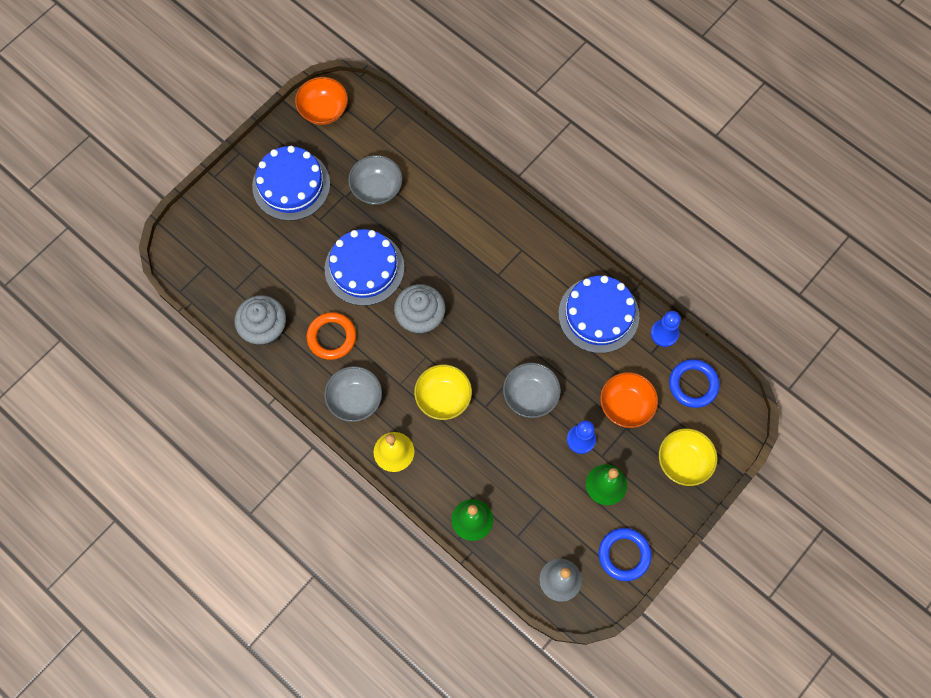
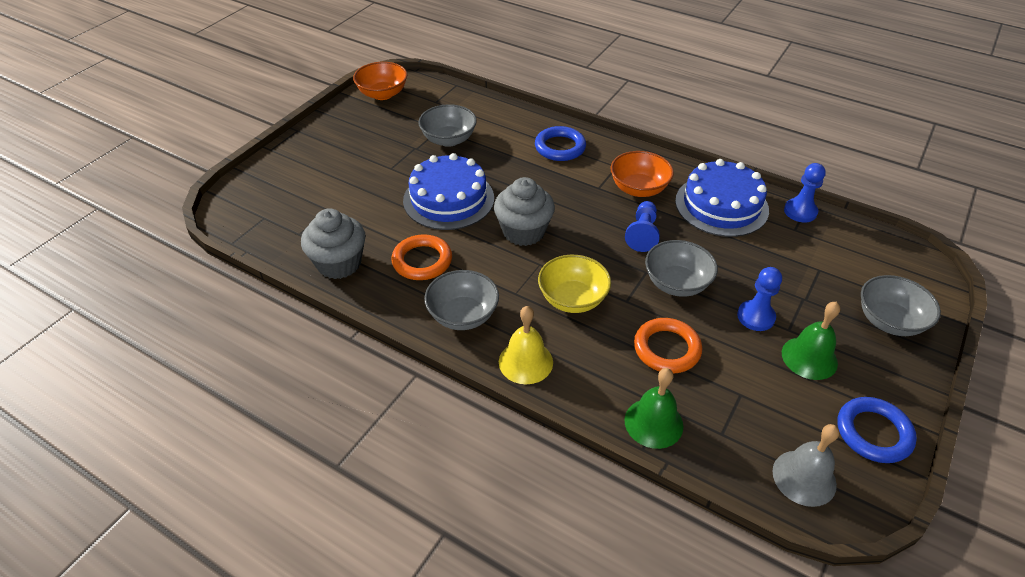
camera: 10 degrees left, 25 degrees down
(291, 185) = (356, 146): blue cake -> none
(502, 458) = (666, 349): none -> orange ring
(519, 337) = (642, 234): none -> blue pawn
(626, 405) = (792, 277): orange bowl -> orange bowl (638, 189)
(683, 461) = (889, 321): yellow bowl -> grey bowl
(693, 384) = (856, 249): blue ring -> blue ring (560, 147)

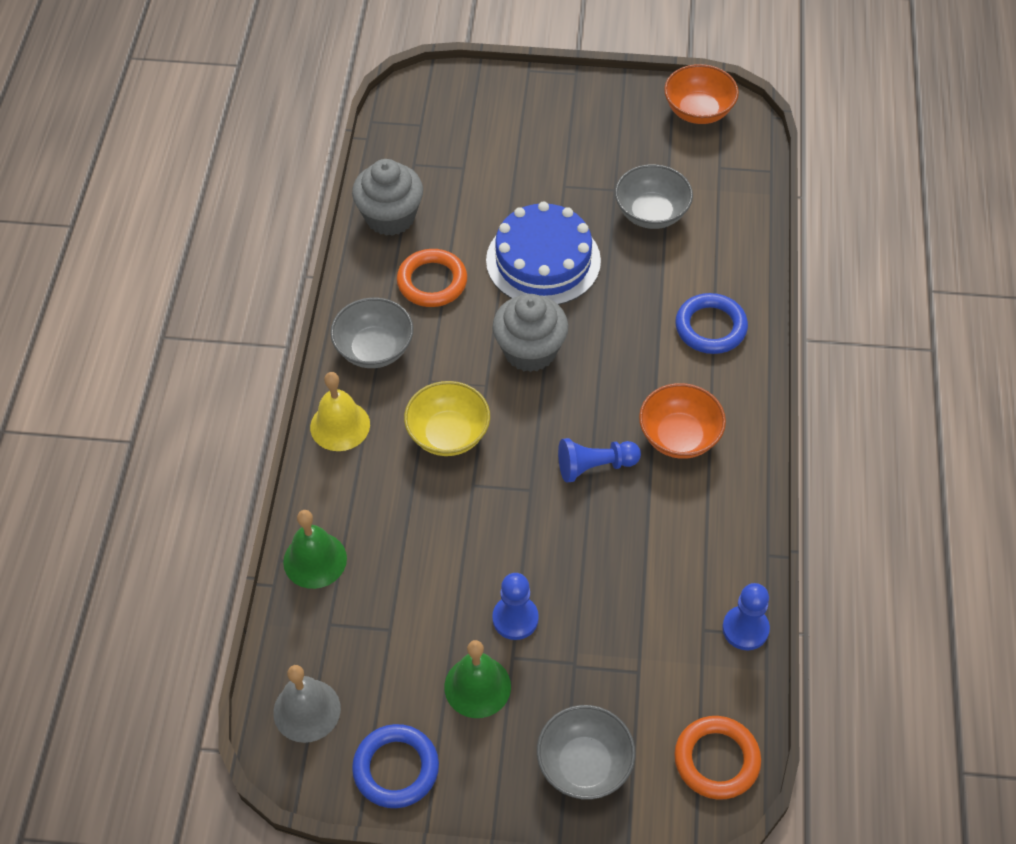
camera: 65 degrees right, 10 degrees up
(666, 349) = (420, 543): orange ring -> orange ring (716, 760)
(676, 283) = (527, 525): grey bowl -> none
(721, 205) = (702, 535): blue cake -> none

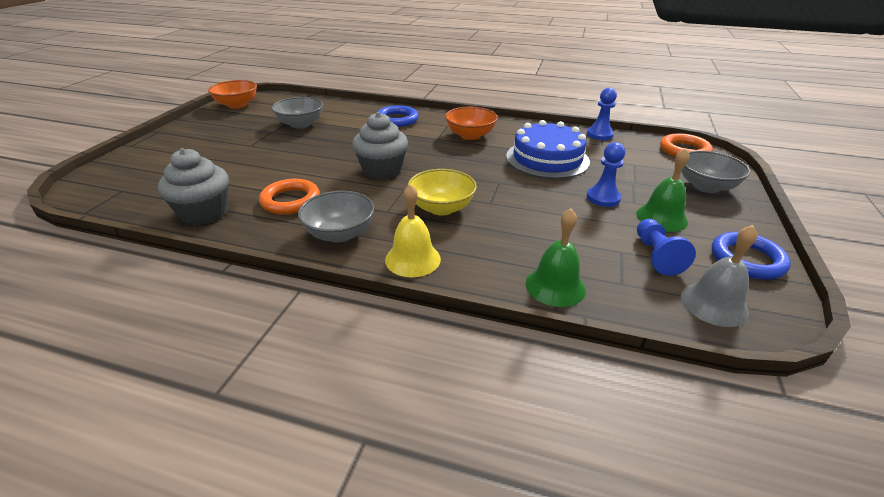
camera: 80 degrees left, 20 degrees down
(543, 261) = (308, 158): blue cake -> blue cake (547, 159)
(595, 466) = (485, 160): blue pawn -> blue pawn (656, 256)

